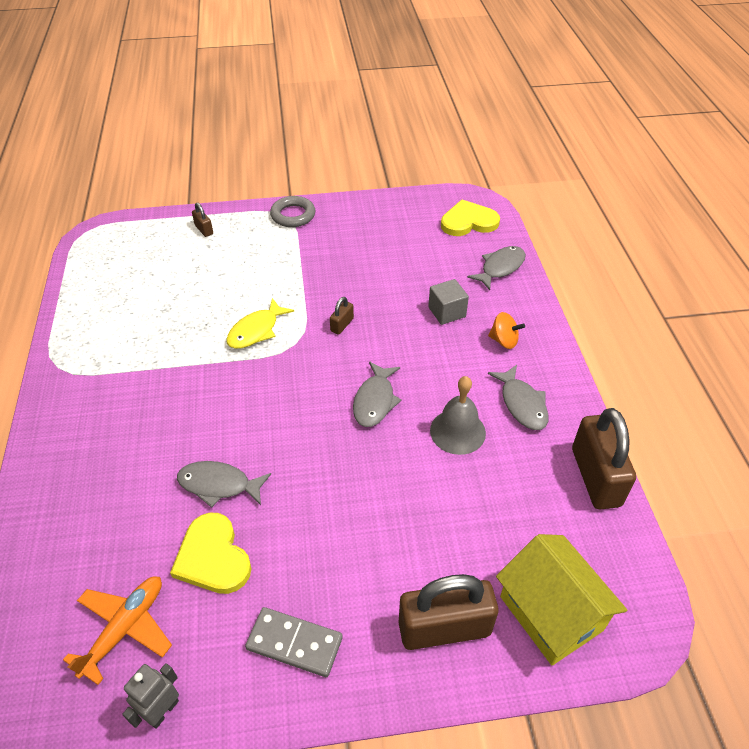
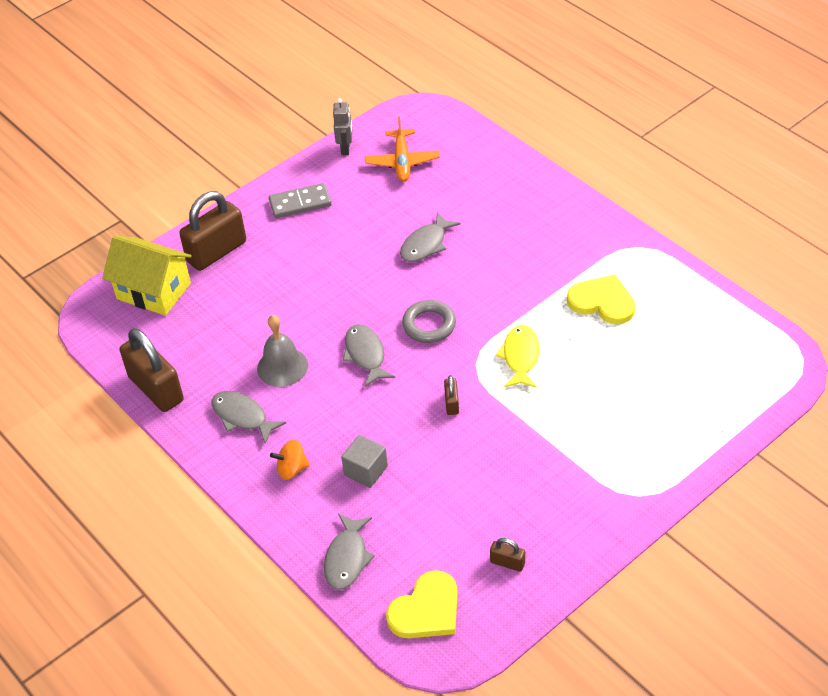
camera: 150 degrees right, 0 degrees up
(204, 230) = (695, 428): brown padlock -> brown padlock (507, 562)
(213, 557) = (387, 211): yellow heart -> yellow heart (602, 302)
(218, 485) = (426, 244): grey fish -> grey fish turned 150 degrees clockwise
(293, 215) = (628, 501): grey ring -> grey ring (429, 325)

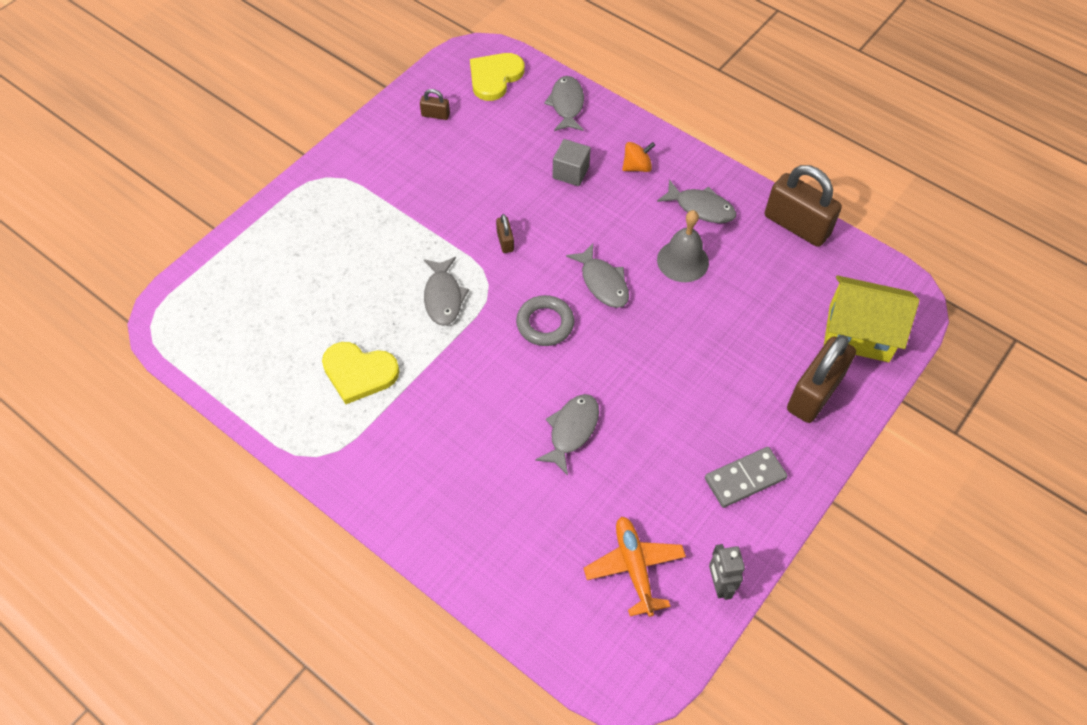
camera: 165 degrees right, 10 degrees up
(520, 357) = (443, 297): yellow fish -> grey fish

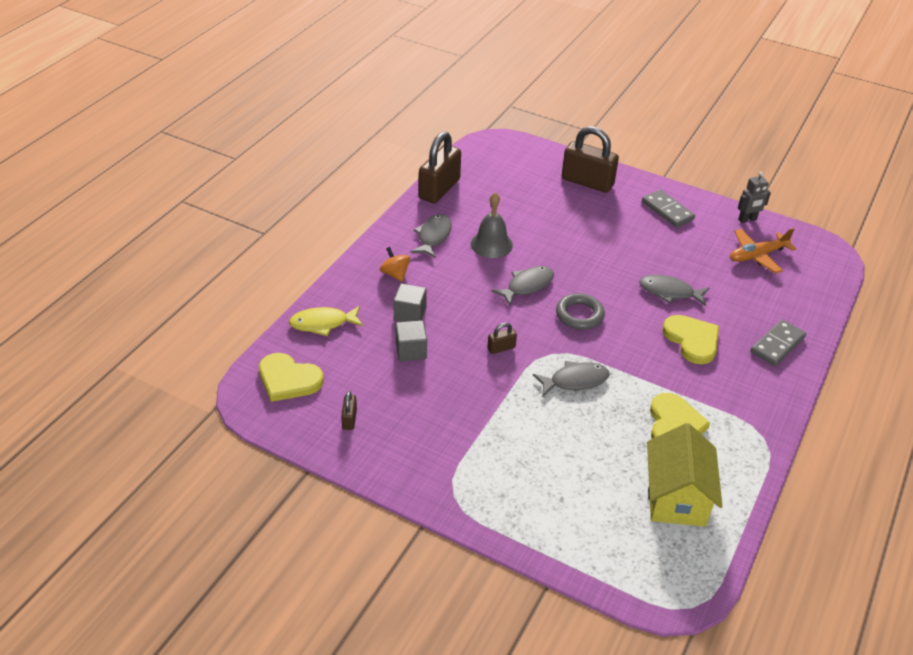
camera: 100 degrees left, 15 degrees down
(456, 526) = (777, 345): none -> grey domino
(482, 430) = (692, 340): none -> yellow heart
(515, 167) = (411, 350): none -> grey cube
(566, 104) = (323, 323): grey fish -> yellow fish
(859, 333) = (530, 163): yellow house -> yellow house (676, 497)

